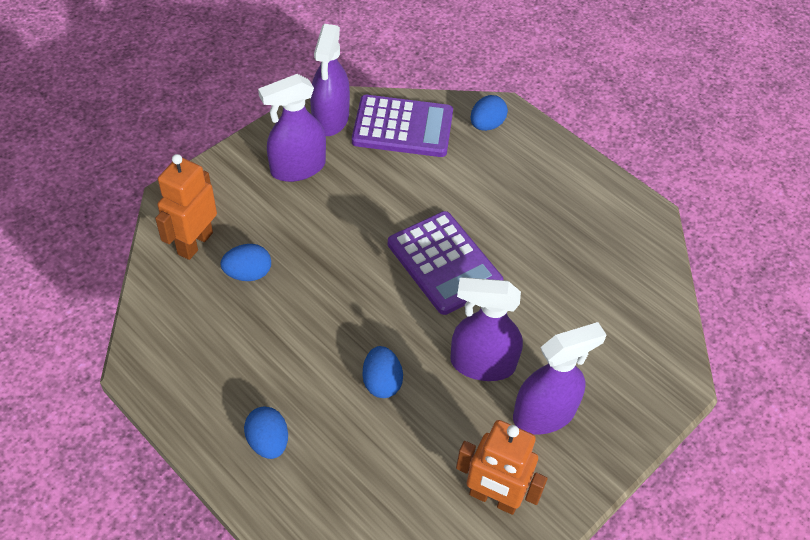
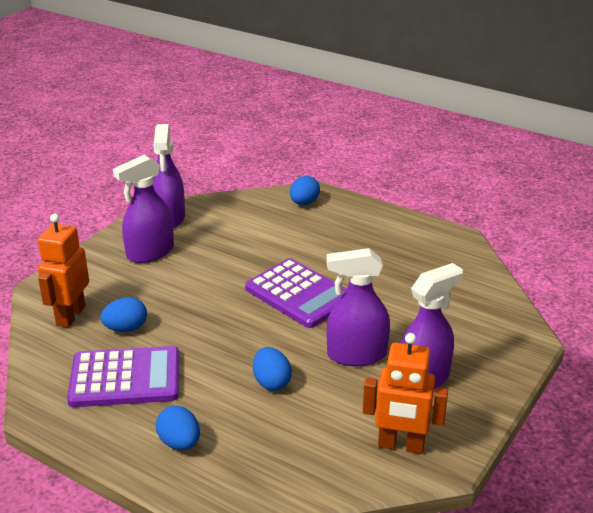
camera: 10 degrees left, 20 degrees down
(402, 127) = (233, 214): purple calculator -> purple calculator (125, 378)

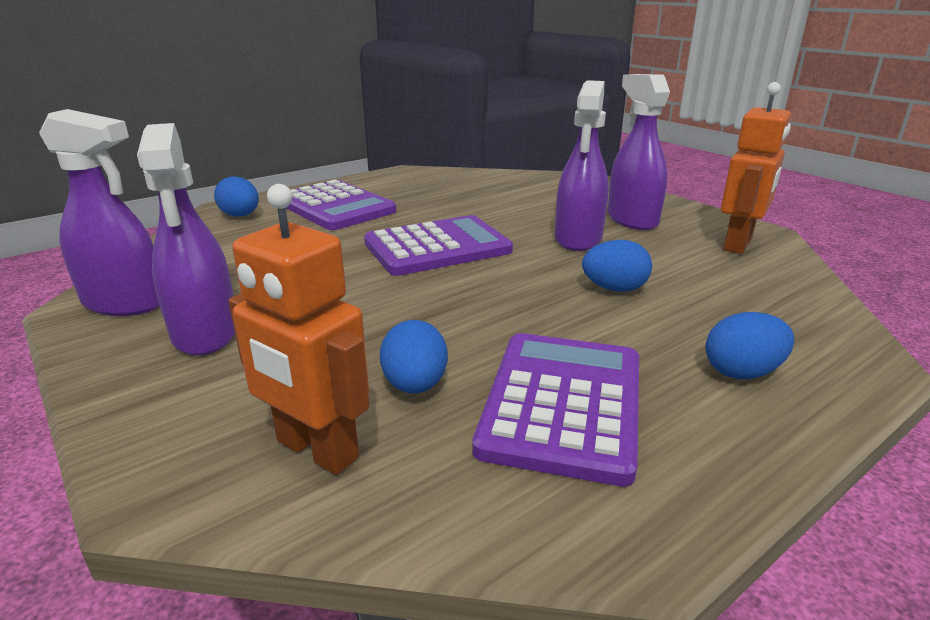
camera: 70 degrees left, 5 degrees down
(347, 232) = (335, 207): none -> purple calculator

